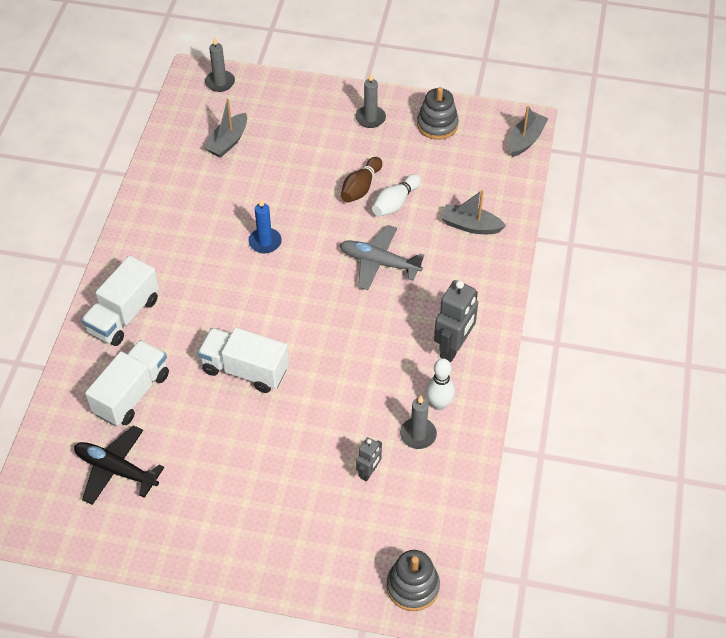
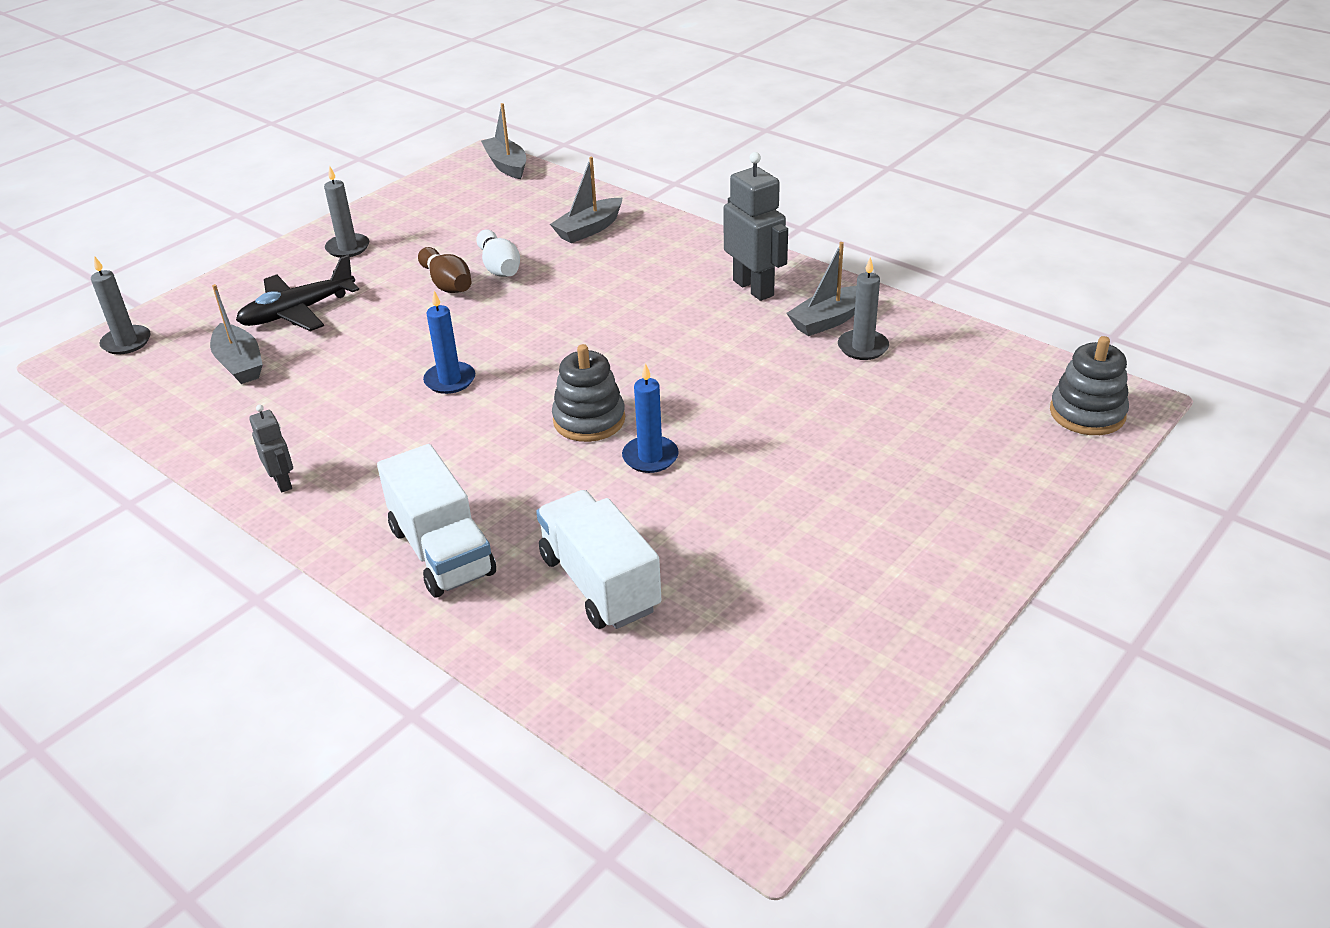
camera: 60 degrees left, 15 degrees down
(116, 469) = (731, 641): black plane -> black plane (297, 312)
(245, 370) = (650, 457): white truck -> blue candle
(369, 472) = (894, 399): grey robot -> grey robot (282, 482)
(379, 263) = (578, 303): grey plane -> none
(437, 125) = (417, 209): grey stacking toy -> grey stacking toy (589, 420)
(439, 404) = (828, 320): white bowling pin -> grey boat

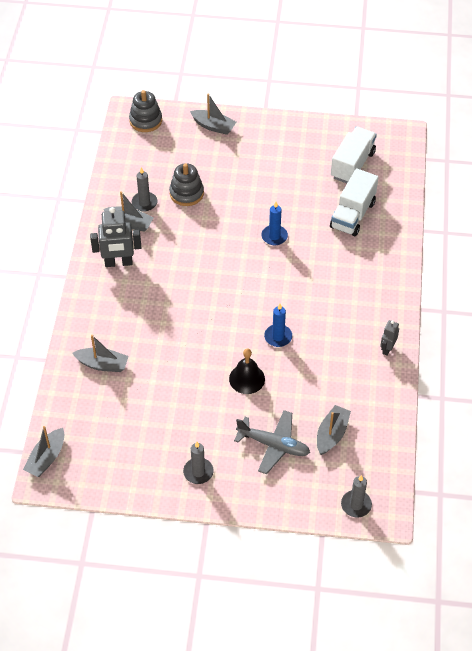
camera: 125 degrees left, 15 degrees up
(297, 312) = (274, 445): black plane -> grey plane
(420, 327) = (247, 379): none -> black bell
(442, 551) = (377, 269): white truck -> white truck (352, 165)
(447, 284) = (201, 394): brown bowling pin -> none
(499, 267) = (169, 381): white bowling pin -> none
(589, 420) = (266, 269): grey stacking toy -> grey stacking toy (186, 193)
(754, 288) = (118, 263): grey robot -> grey robot turned 120 degrees counterclockwise
(1013, 493) = (213, 126): none -> grey boat

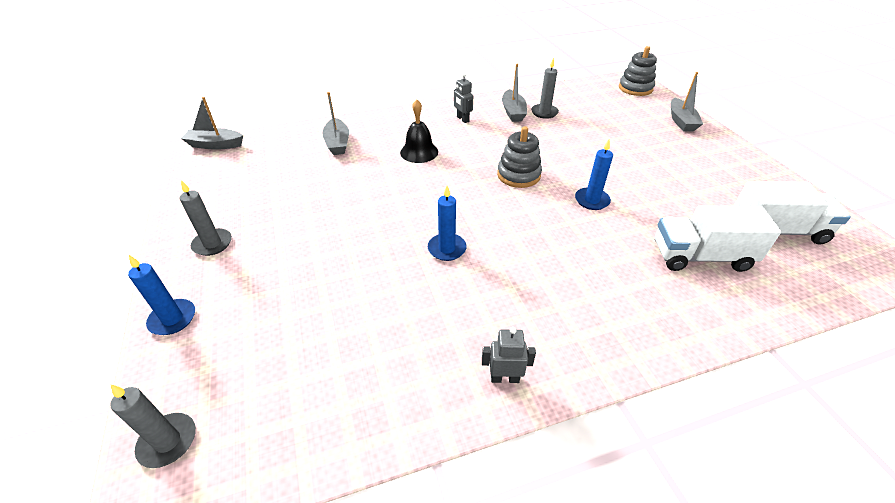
camera: 65 degrees right, 10 degrees down
(118, 263) = (462, 119): grey robot -> grey robot, size x0.55
(186, 193) = (581, 130): grey stacking toy -> grey stacking toy (518, 175)
(247, 379) = (367, 242): black bell -> black bell (419, 152)
(265, 500) = (173, 319): none -> blue candle
(274, 445) = (269, 299): grey plane -> none
(331, 434) = (306, 358): grey boat -> none

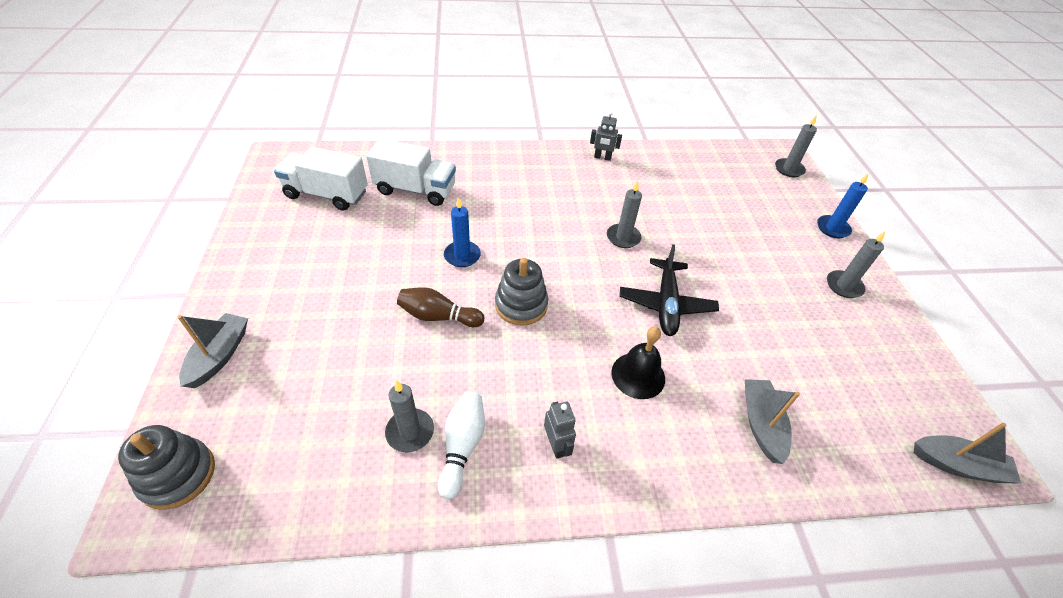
camera: 170 degrees left, 5 degrees up
(399, 196) = (666, 304): none -> black plane
(447, 249) = (623, 237): blue candle -> grey candle
(513, 112) = (462, 446): grey boat -> white bowling pin
(573, 158) = (438, 316): none -> brown bowling pin

